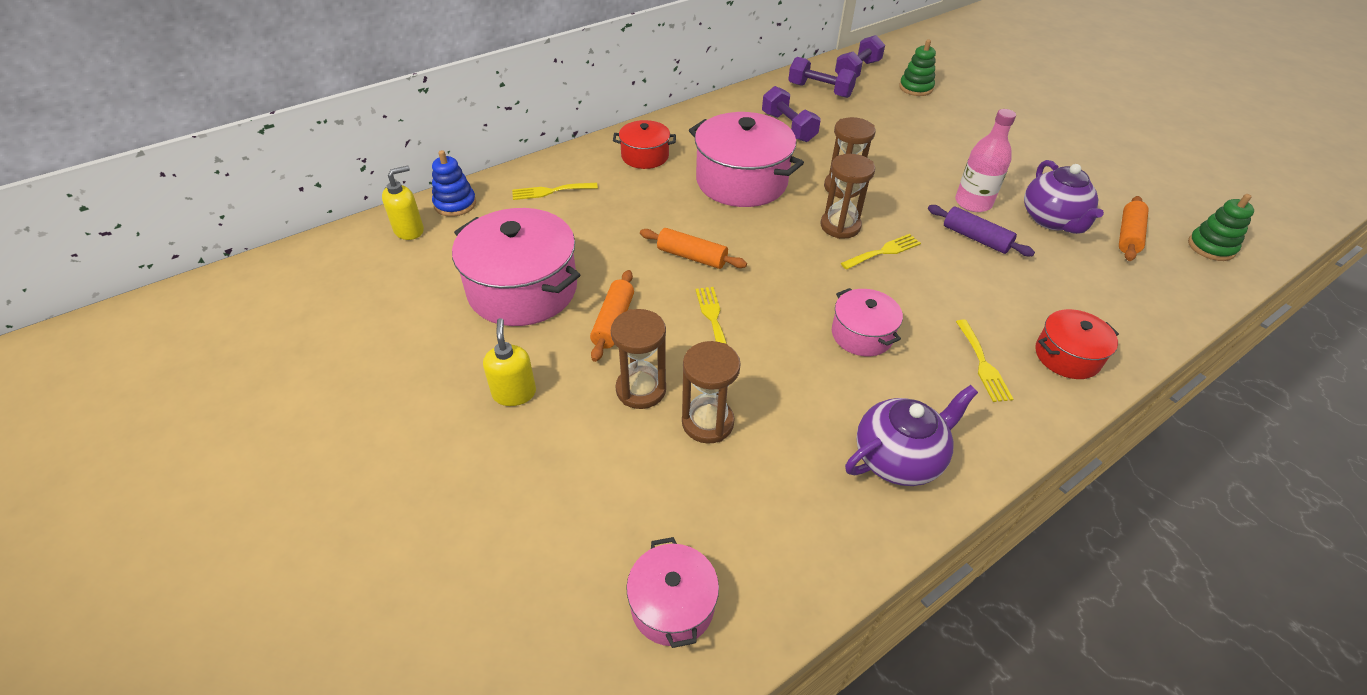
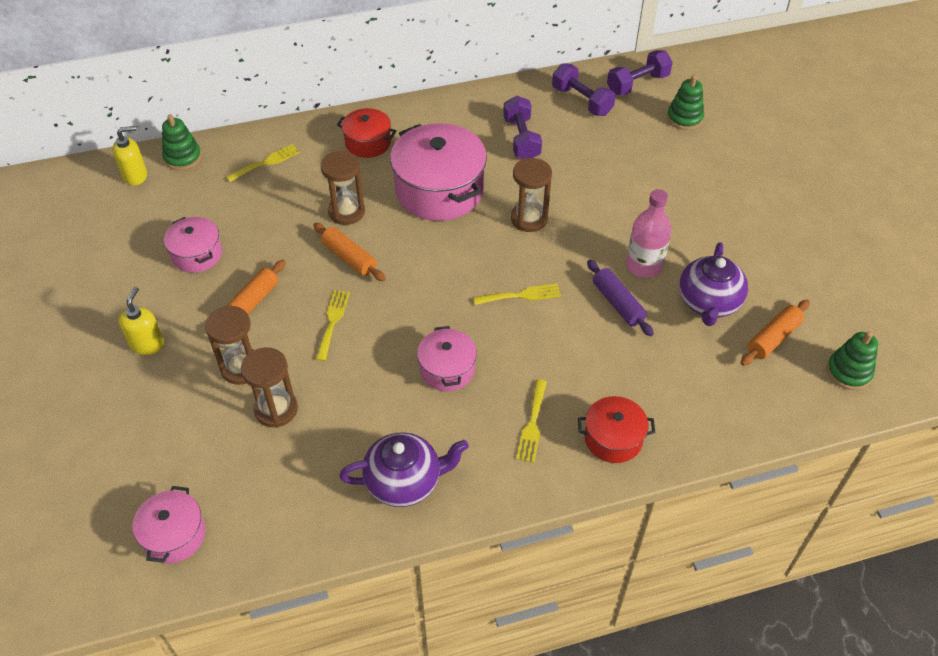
camera: 20 degrees right, 5 degrees up
(455, 204) = (183, 157): blue stacking toy -> green stacking toy
(523, 289) = (197, 254): pink pot -> pink pot, size x0.54
(550, 191) = (266, 162): yellow fork -> yellow fork turned 135 degrees clockwise
(840, 226) = (499, 259): brown hourglass -> brown hourglass (346, 212)

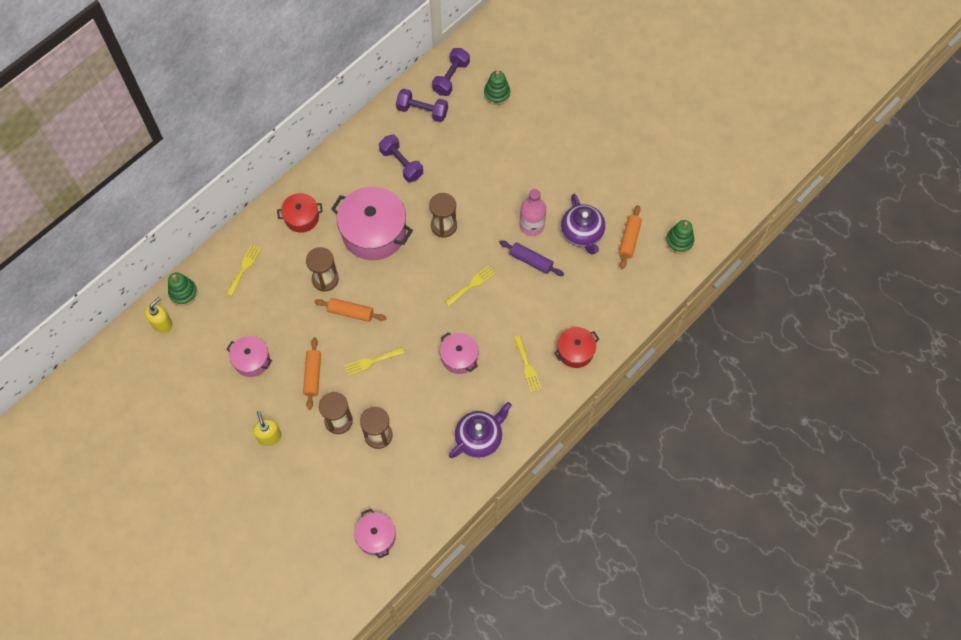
camera: 30 degrees left, 15 degrees up
(333, 321) = (371, 362): yellow fork -> yellow fork turned 90 degrees counterclockwise

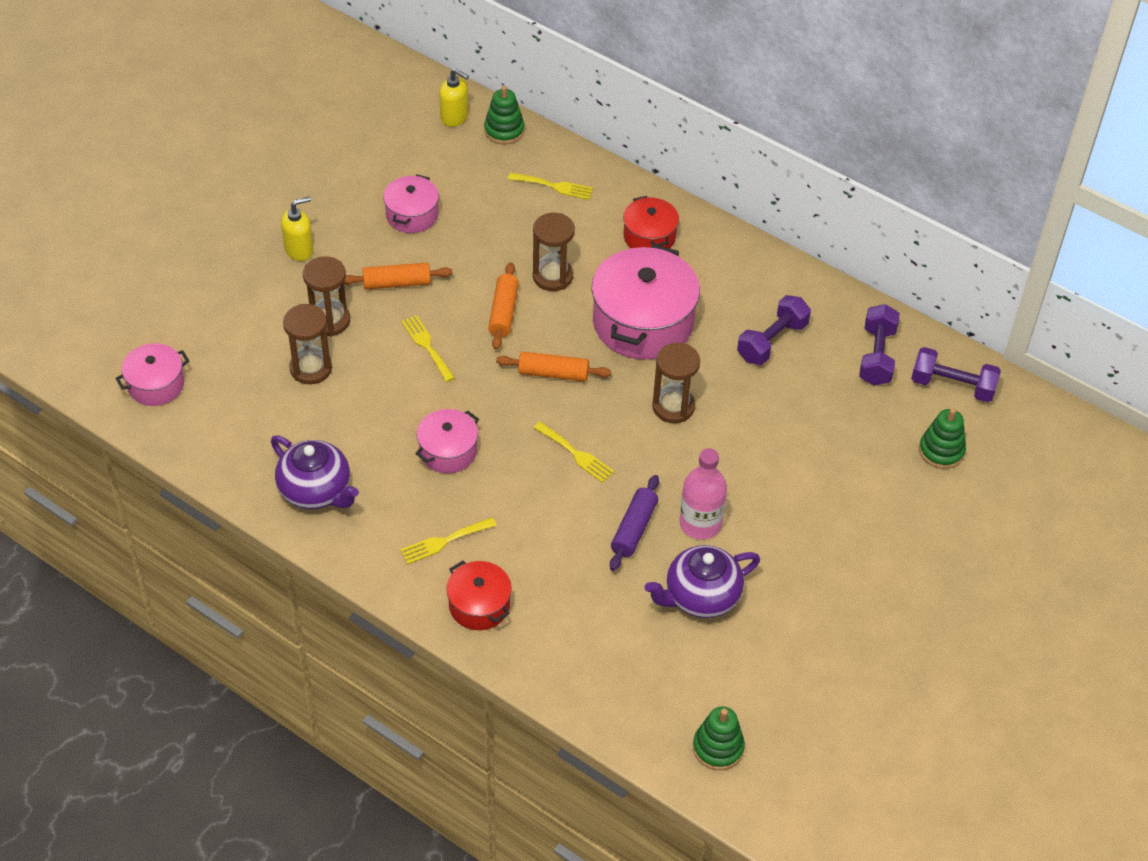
camera: 80 degrees right, 15 degrees down
(629, 239) = (704, 668): orange rolling pin -> orange rolling pin (553, 373)

